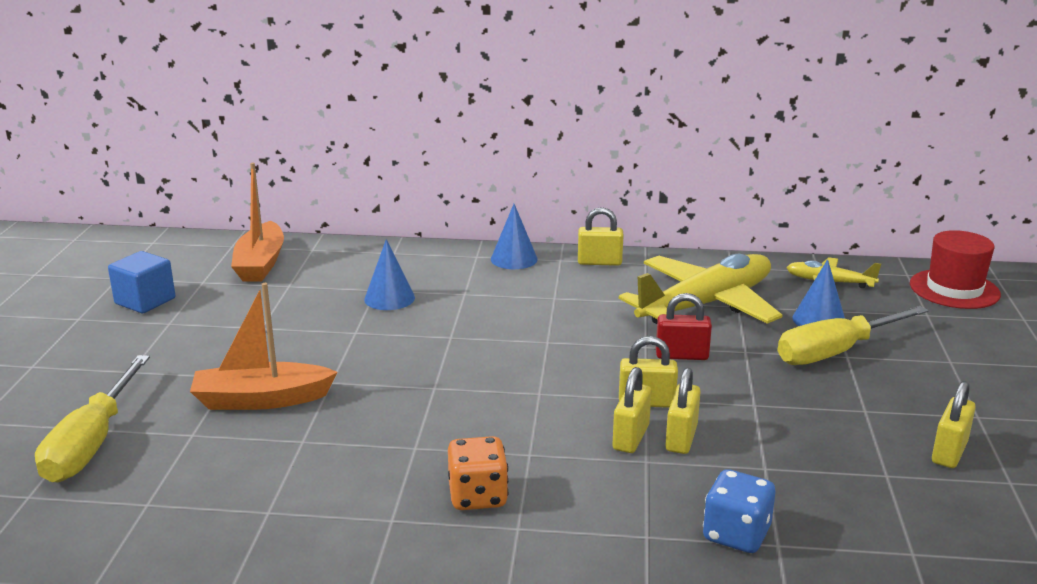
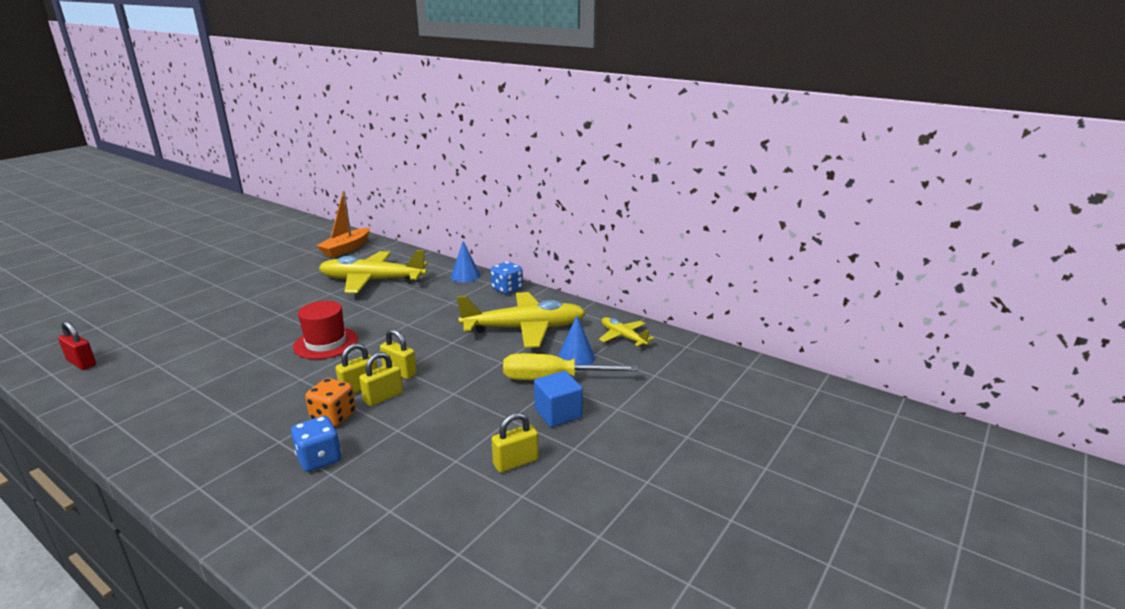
camera: 30 degrees right, 0 degrees up
(92, 443) = (151, 312): yellow screwdriver -> none
(145, 301) = (273, 254): blue cube -> blue cube (558, 413)
(262, 400) = (240, 313): orange boat -> none
(389, 298) = (372, 280): blue cone -> yellow plane
(478, 496) = (243, 391): orange dice -> orange dice (333, 417)
(599, 262) = (507, 289): yellow padlock -> blue dice
(682, 355) = (461, 353): red padlock -> red padlock (82, 363)
(954, 289) = (702, 365): red hat -> red hat (326, 343)

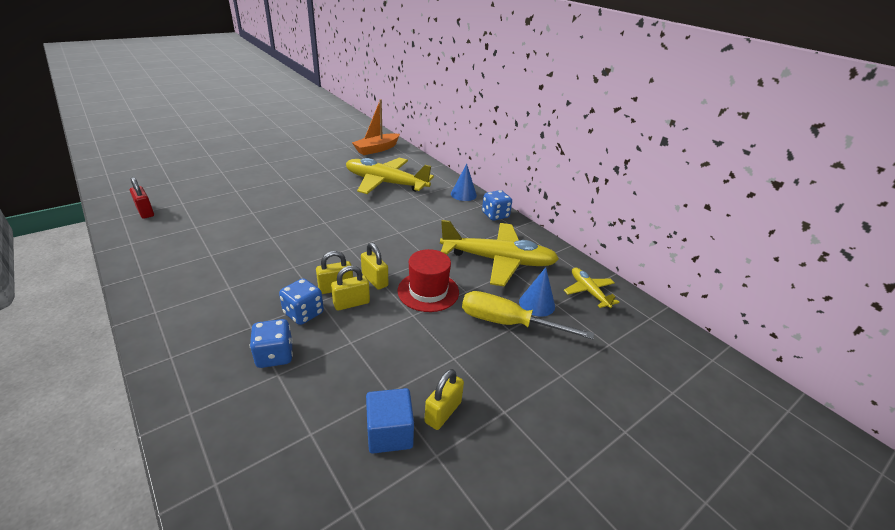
camera: 15 degrees right, 10 degrees up
(326, 343) = (326, 236): red hat -> red hat (428, 291)
(333, 417) = (303, 313): orange dice -> blue dice
(515, 462) = (443, 412): yellow padlock -> yellow padlock turned 45 degrees counterclockwise
(558, 413) = (501, 365): blue cube -> blue cube (389, 433)

